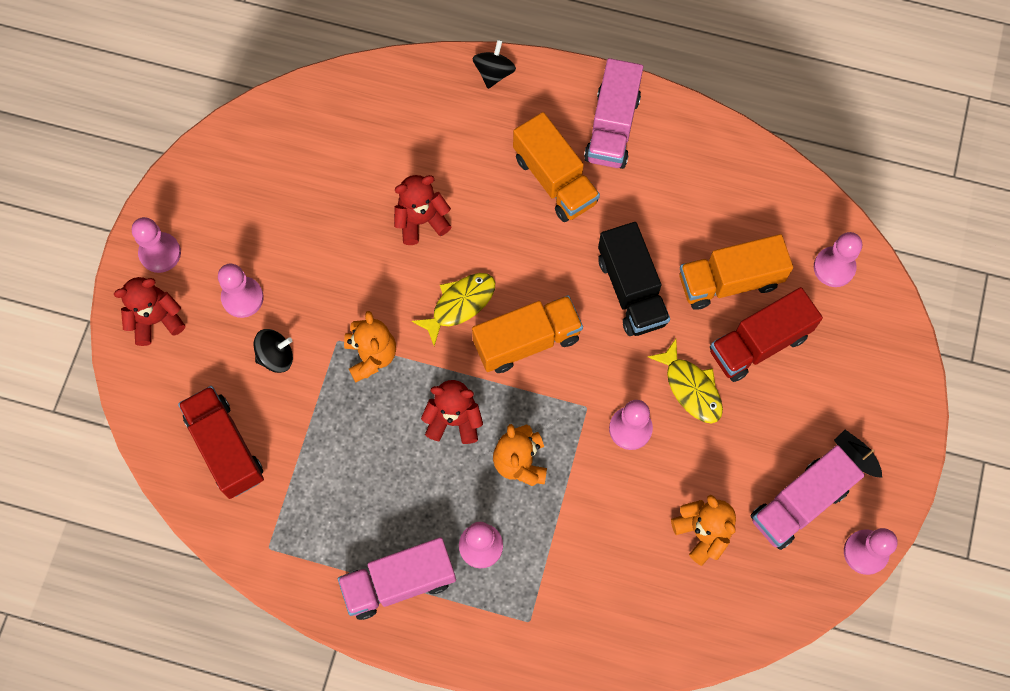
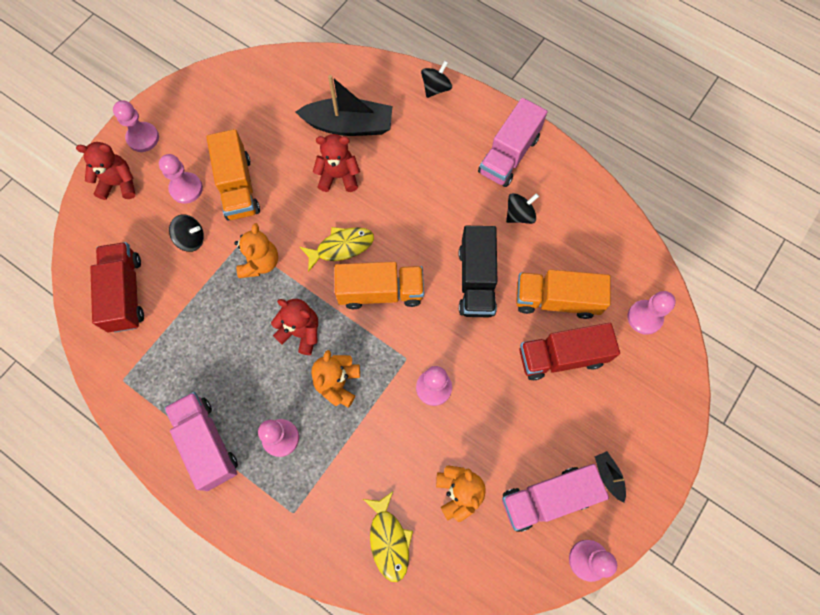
camera: 20 degrees right, 0 degrees up
(399, 582) = (207, 443): pink truck -> pink truck turned 60 degrees clockwise
(407, 154) = (348, 125): none -> black boat
(555, 180) = (450, 179): orange truck -> orange truck (238, 187)
(651, 196) = (519, 215): none -> black spinning top
(691, 388) = (494, 372): yellow fish -> yellow fish (389, 540)

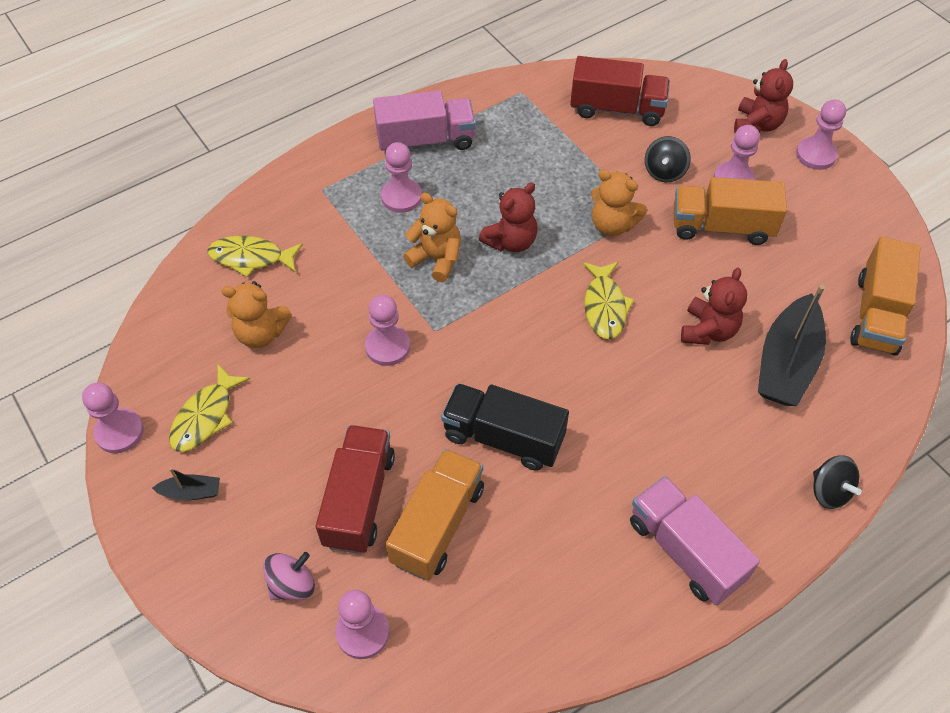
camera: 110 degrees right, 15 degrees down
(380, 292) = (529, 329): orange truck -> orange truck (876, 314)
(519, 215) = (581, 527): black spinning top -> none
(547, 498) = (205, 416): pink truck -> yellow fish
(637, 374) = (292, 585): none -> pink spinning top

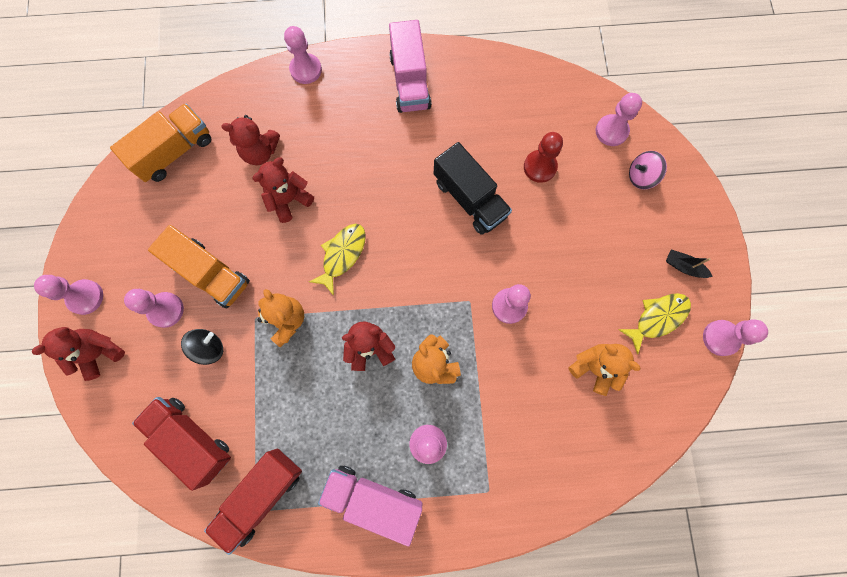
camera: 150 degrees left, 20 degrees up
(251, 258) = (576, 447): yellow fish -> none
(359, 499) = (579, 206): red truck -> red truck (261, 495)
(437, 525) = (540, 167): orange truck -> red pawn
(786, 363) = (260, 152): black boat -> red teddy bear
(829, 491) = (306, 70): black spinning top -> pink pawn

